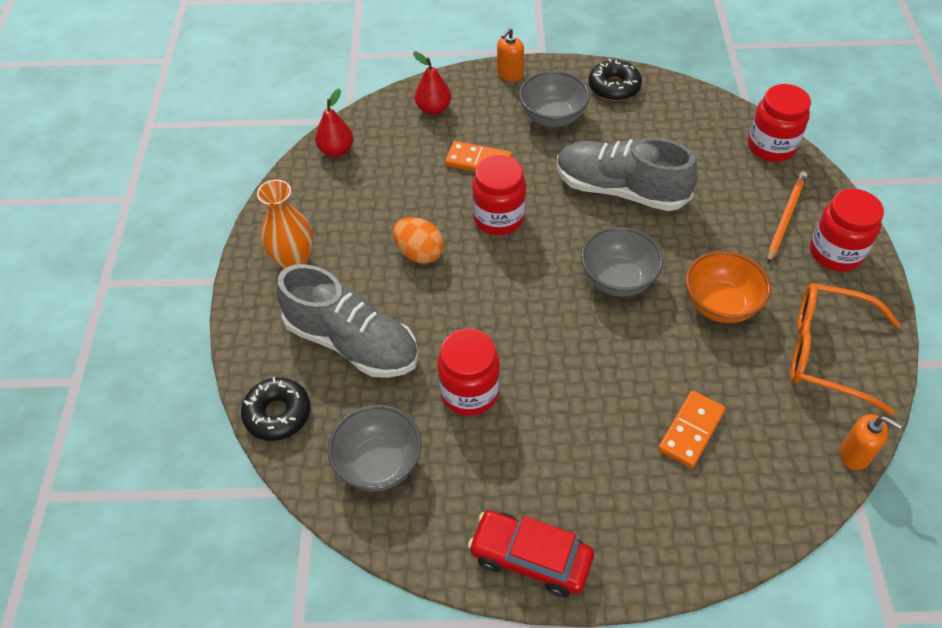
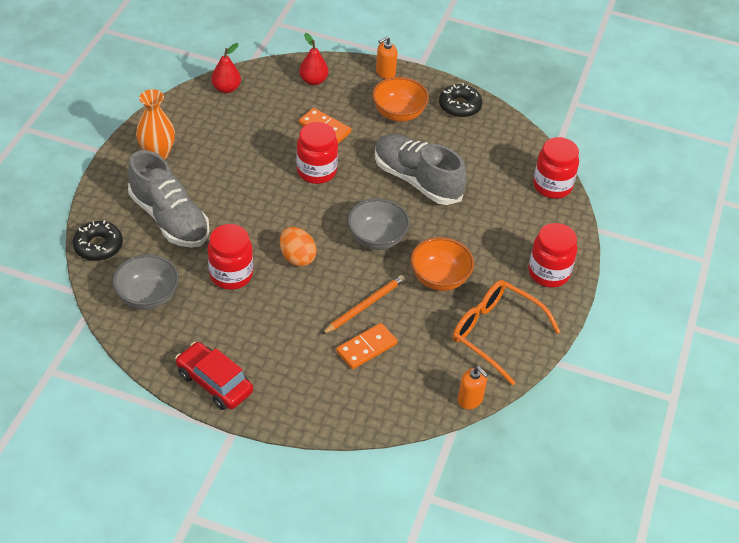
camera: 15 degrees right, 5 degrees down
(419, 253) = (247, 177): orange egg -> orange egg (297, 257)
(552, 117) = (398, 114): grey bowl -> orange bowl
(785, 217) = (528, 237): orange pencil -> orange pencil (365, 306)

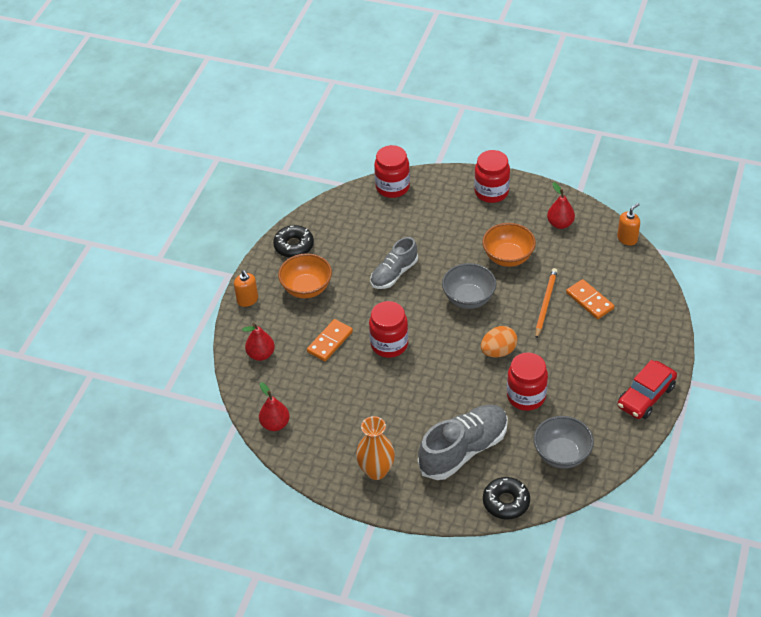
camera: 85 degrees left, 0 degrees up
(365, 306) = (545, 303): orange pencil -> orange pencil turned 60 degrees clockwise
(417, 180) = (394, 274): grey shoe -> grey shoe, size x0.63
(496, 333) = (560, 224): orange glasses -> red pear

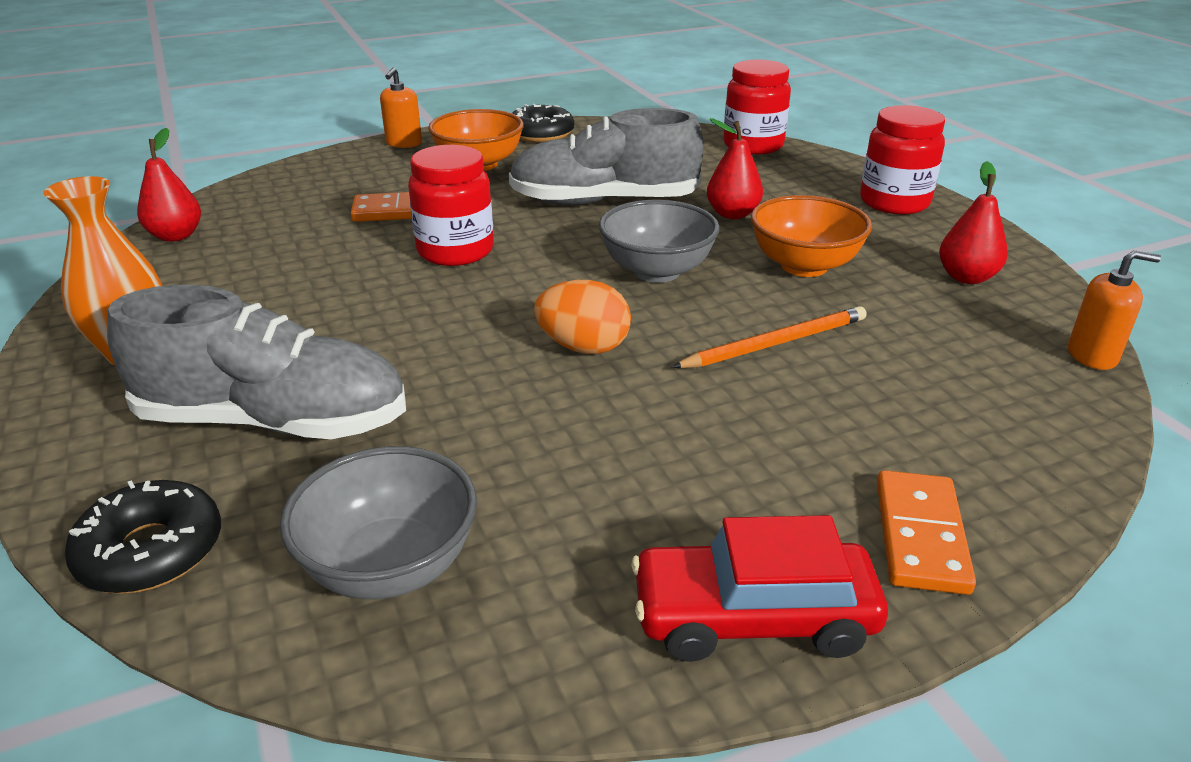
camera: 45 degrees right, 15 degrees down
(261, 354) = (312, 181): red pear -> red pear (732, 214)
(394, 274) = (604, 202): grey shoe -> grey shoe, size x1.57
(526, 396) = (511, 429): red jar -> none
(589, 301) = (872, 387): orange domino -> orange domino (921, 535)

